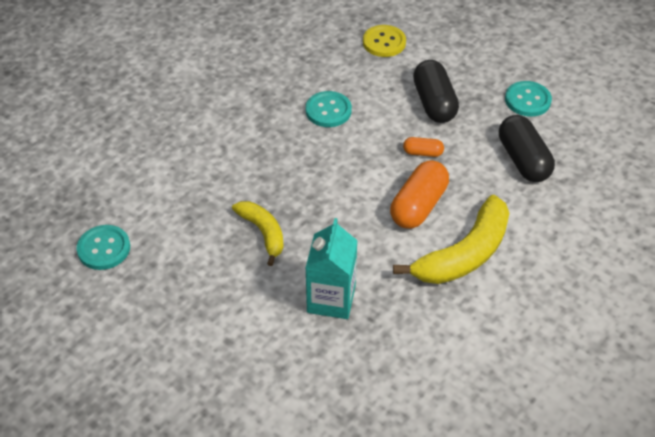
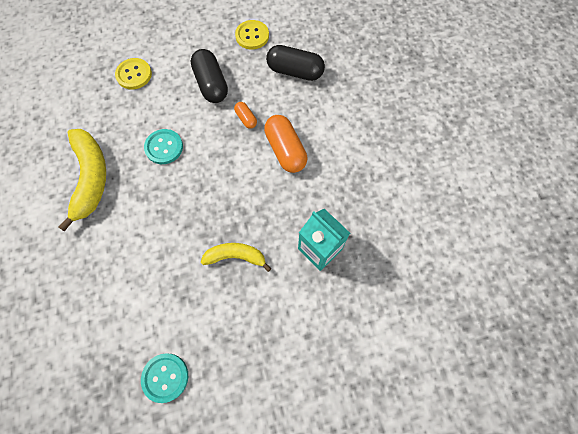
camera: 55 degrees left, 20 degrees up
(422, 153) = (246, 119): orange capsule -> orange capsule turned 75 degrees counterclockwise
(434, 103) = (211, 84): black capsule -> black capsule turned 45 degrees clockwise
(464, 254) = (340, 151): yellow banana -> yellow banana (91, 178)
(527, 100) = (252, 36): turquoise button -> yellow button

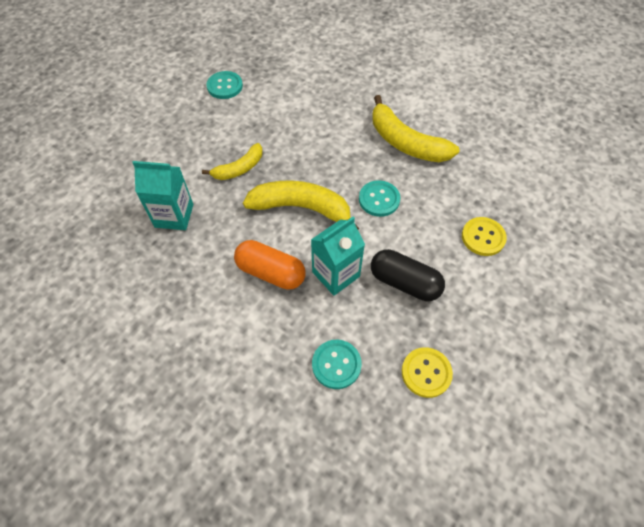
camera: 140 degrees right, 10 degrees down
(222, 182) = (301, 208): none -> yellow banana
(246, 119) = (336, 274): orange capsule -> turquoise carton
(295, 71) = (336, 364): black capsule -> turquoise button

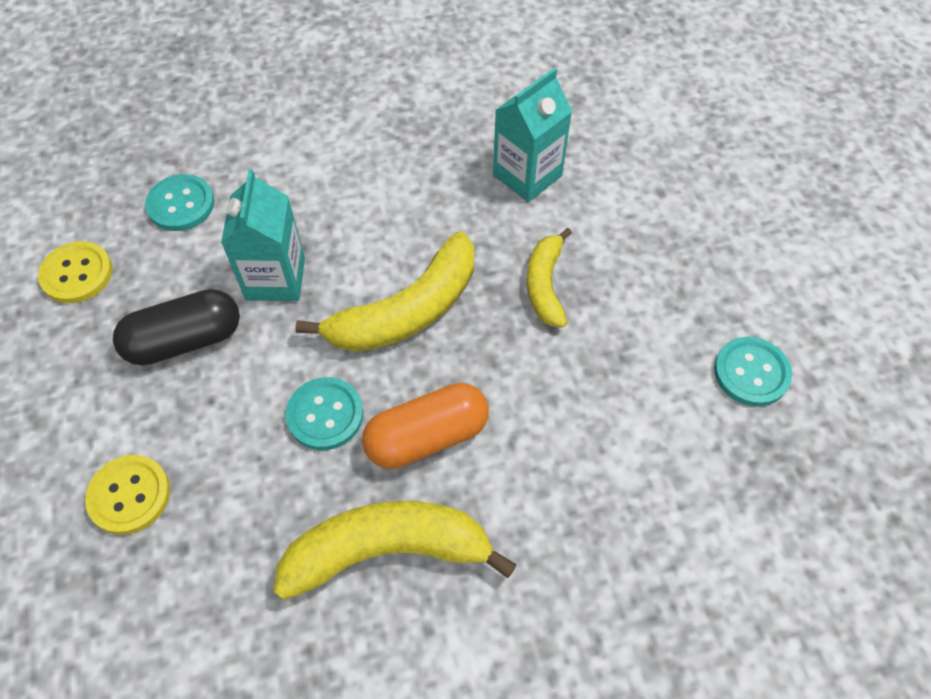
camera: 130 degrees right, 0 degrees up
(271, 272) = (348, 219): orange capsule -> orange capsule (427, 437)

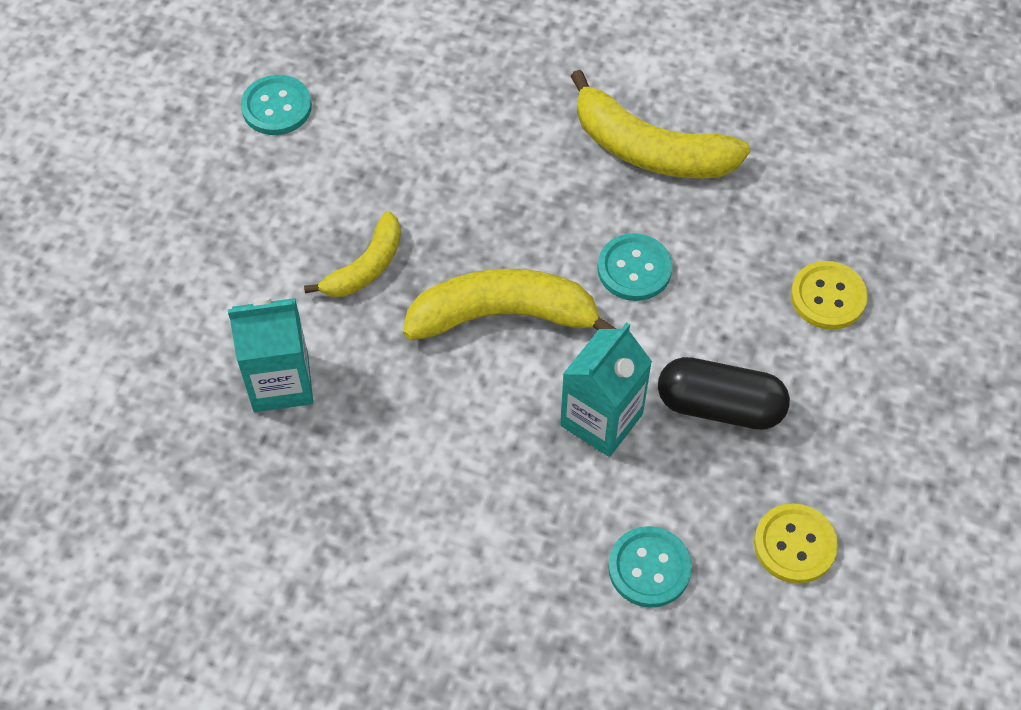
camera: 145 degrees left, 0 degrees up
(427, 437) = (564, 206): orange capsule -> none

